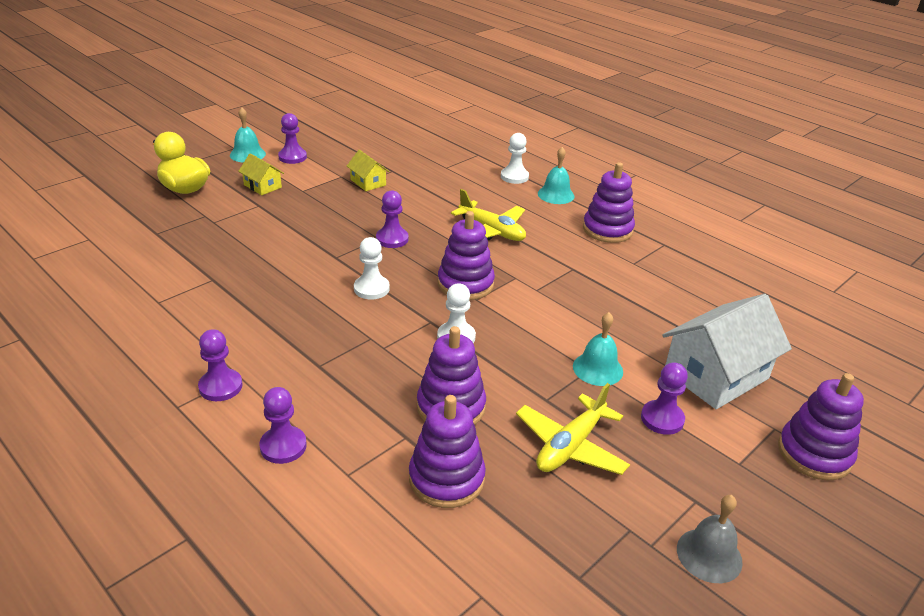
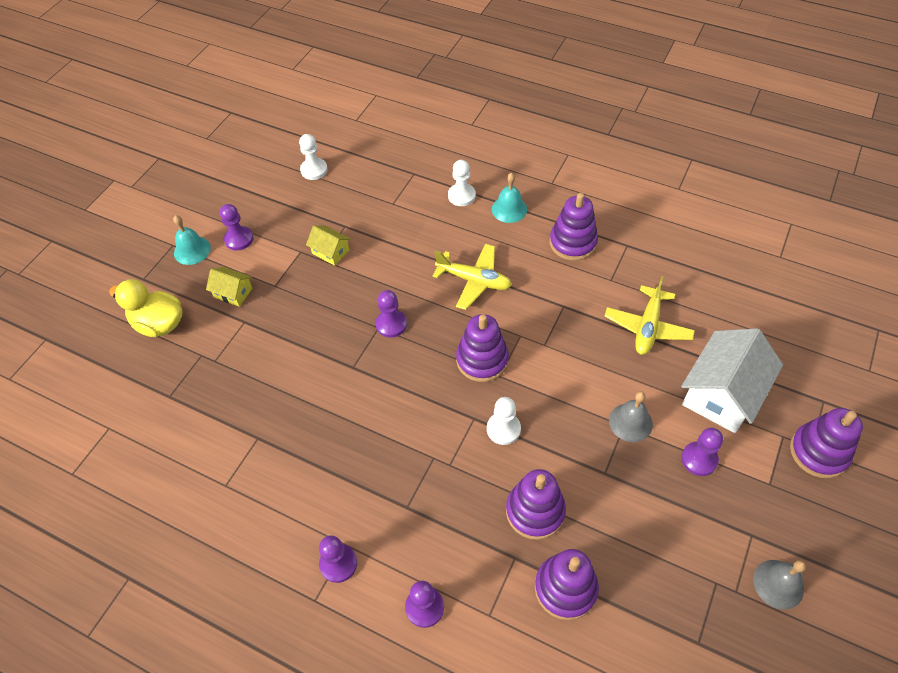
camera: 15 degrees left, 20 degrees up
(371, 289) = (405, 396): white pawn -> white pawn (314, 170)
(570, 446) = (643, 516): yellow plane -> yellow plane (647, 327)
(597, 369) = (630, 422): turquoise bell -> grey bell

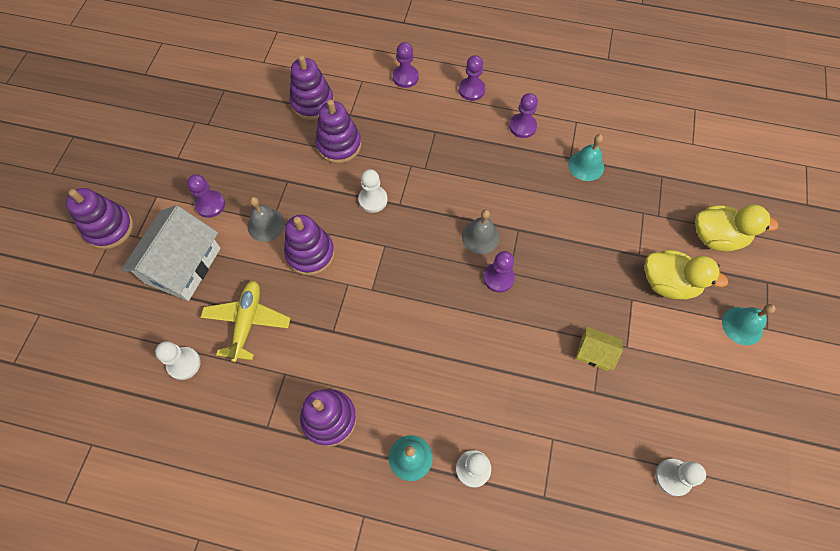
camera: 165 degrees right, 10 degrees up
(233, 292) = (668, 283): yellow house -> yellow duck
(239, 239) = (702, 350): purple pawn -> purple pawn (522, 126)
(245, 424) = (586, 165): none -> turquoise bell
(474, 281) = (430, 344): yellow plane -> none
(482, 360) = (403, 257): purple stacking toy -> purple stacking toy (310, 253)
(707, 302) = (184, 363): none -> white pawn
(778, 584) = (164, 130): grey bell -> grey bell (480, 237)

